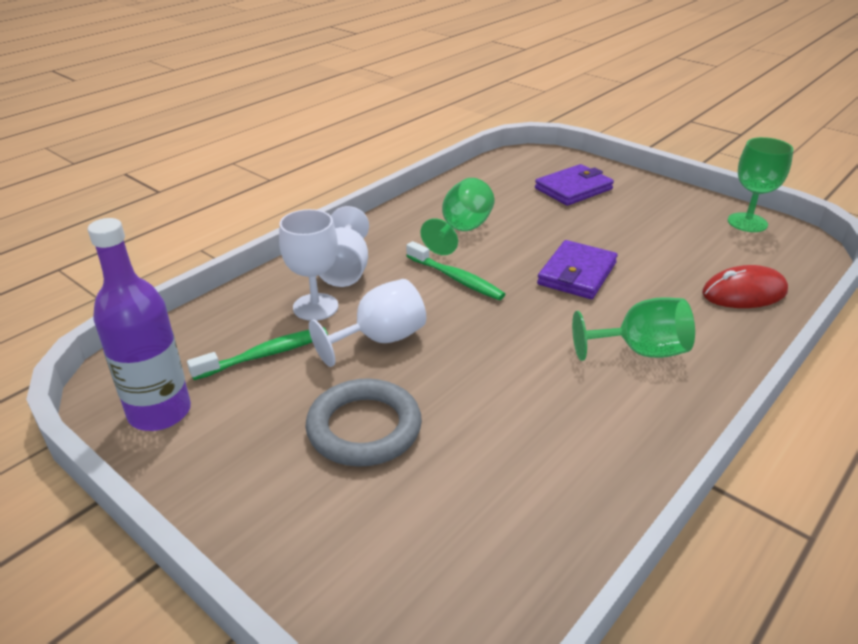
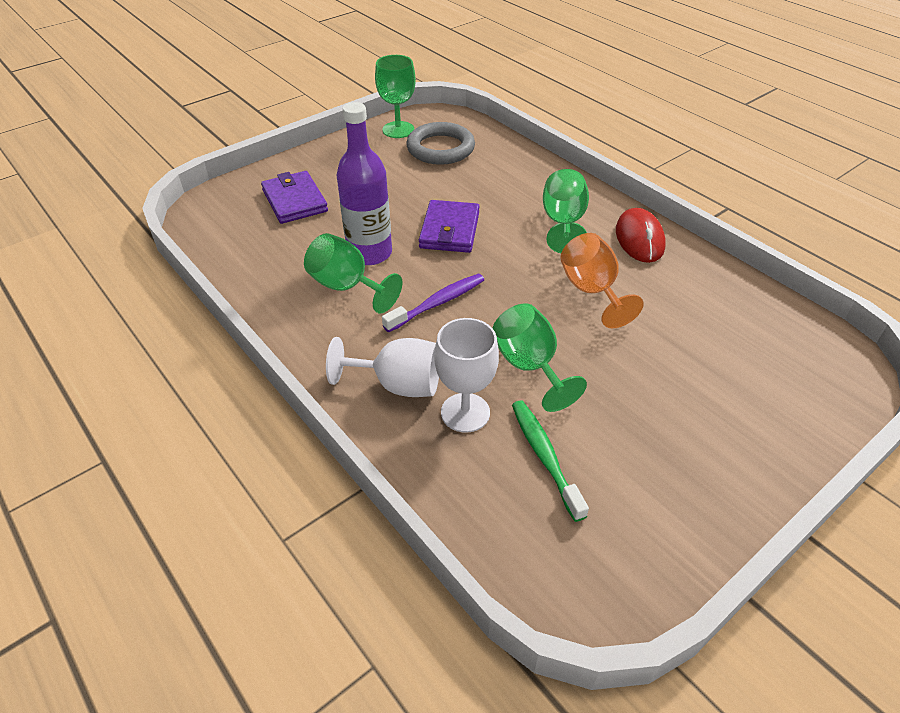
camera: 80 degrees left, 10 degrees up
(160, 412) = (634, 547): purple bottle -> purple bottle (369, 253)
(364, 428) = (653, 387): grey ring -> grey ring (440, 148)
(380, 340) = (530, 366): white goblet -> green goblet
(456, 279) = (438, 303): green toothbrush -> purple toothbrush
(514, 379) = (592, 291): none -> orange goblet
(577, 274) = (449, 230): purple wallet -> purple wallet turned 60 degrees clockwise
(744, 293) = (497, 159): red mouse -> red mouse (639, 239)

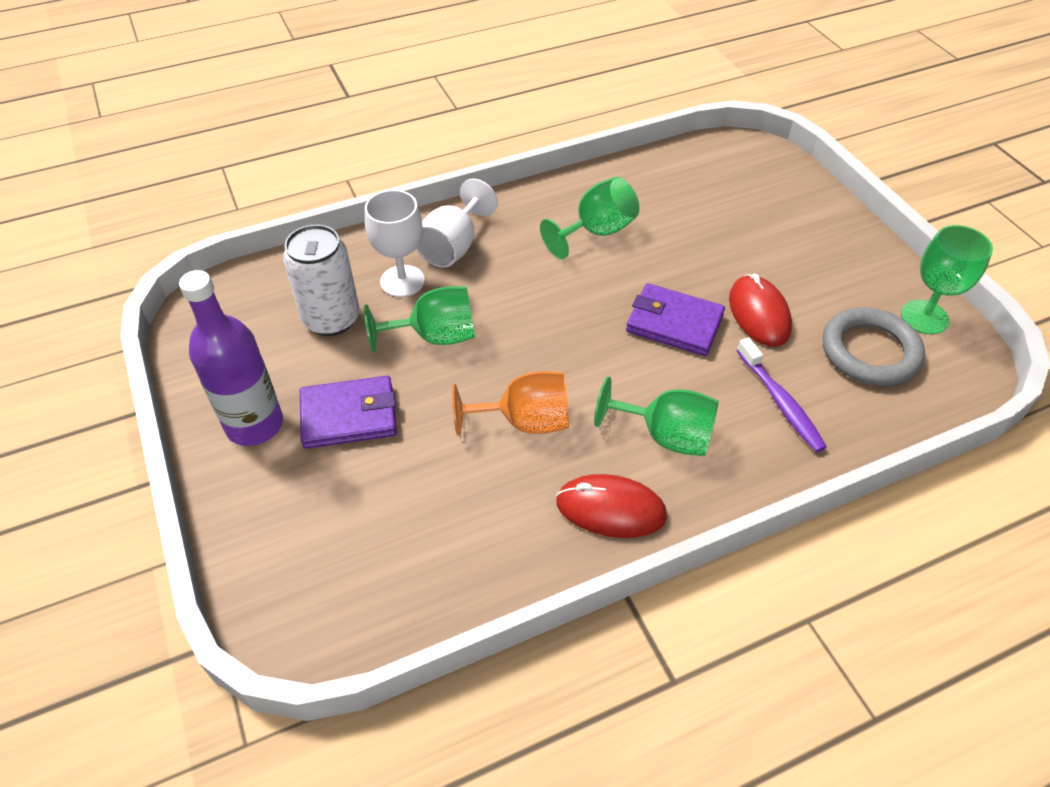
camera: 105 degrees right, 5 degrees up
(295, 201) = (757, 210): purple wallet -> purple wallet (349, 416)
(369, 253) = (647, 254): purple bottle -> purple bottle (254, 425)
(422, 193) = (759, 314): none -> red mouse
(438, 303) = (550, 290): purple toothbrush -> purple toothbrush (780, 402)
(544, 456) = (331, 319): green toothbrush -> white can

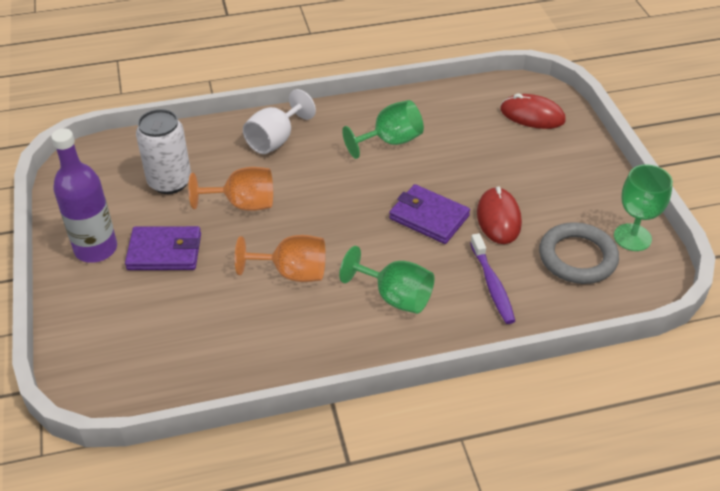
camera: 10 degrees right, 5 degrees down
(402, 281) = (229, 161): white goblet -> none
(435, 336) = (243, 204): green goblet -> orange goblet
(610, 509) = (337, 341): red mouse -> red mouse (532, 115)

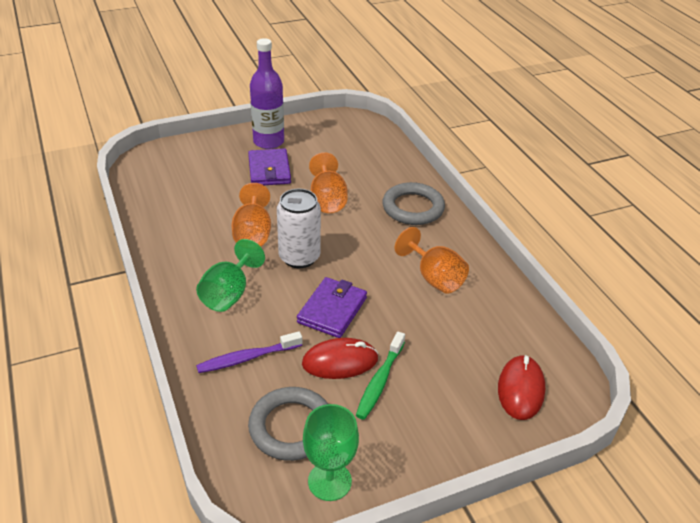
camera: 80 degrees right, 5 degrees down
(169, 182) = (345, 162): white can -> white can (299, 257)
(275, 140) = (413, 208): white goblet -> grey ring
(390, 141) = (434, 278): green goblet -> orange goblet
(523, 195) = (379, 381): none -> green toothbrush

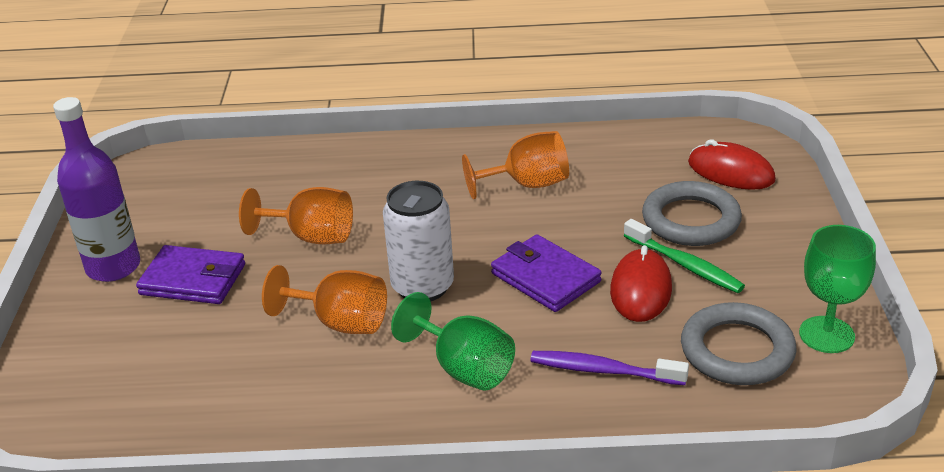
camera: 65 degrees left, 5 degrees down
(247, 358) = (603, 370): purple toothbrush -> purple toothbrush turned 105 degrees clockwise
(413, 208) = (381, 169): grey ring -> grey ring (691, 220)

